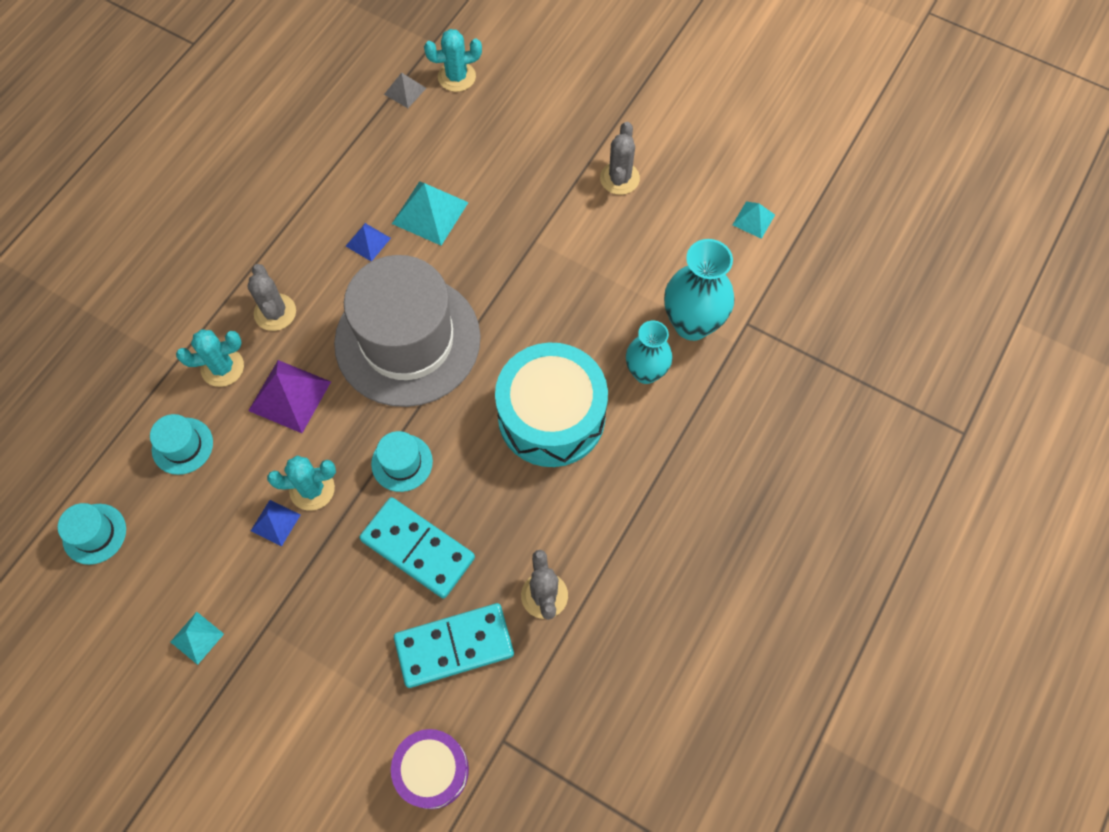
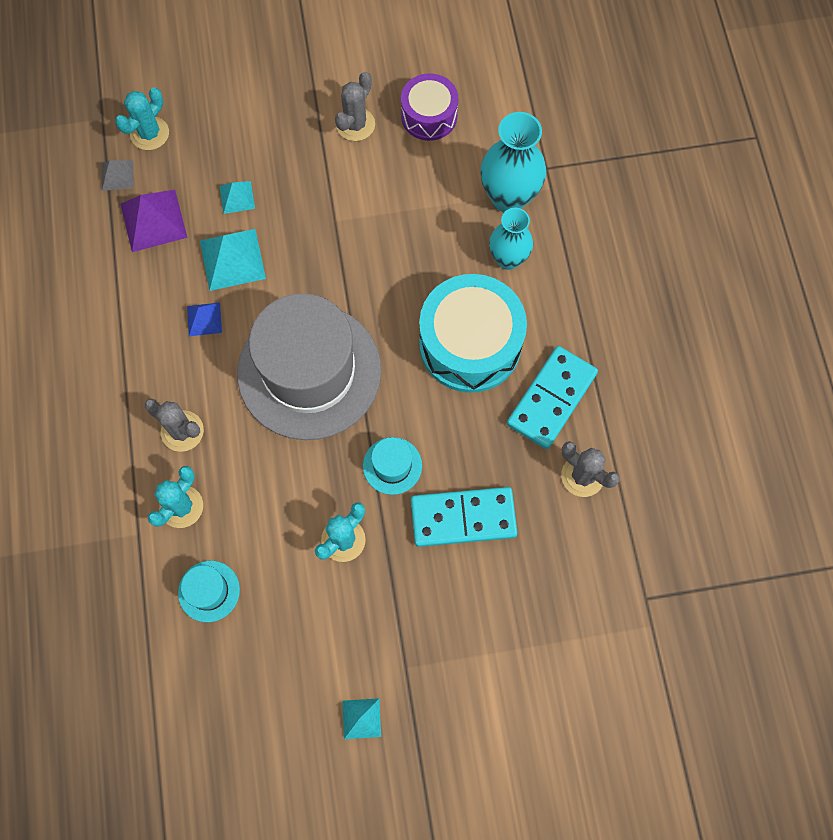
camera: 40 degrees left, 5 degrees up
(94, 534) = (204, 713): turquoise hat -> none
(275, 522) = (339, 587): blue pyramid -> none
(289, 396) = (257, 485): purple pyramid -> purple pyramid (153, 220)
(432, 770) = (617, 660): purple drum -> purple drum (429, 116)
(454, 646) = (553, 564): turquoise domino -> turquoise domino (551, 399)
(619, 178) = (355, 124): grey cactus -> grey cactus turned 60 degrees clockwise
(753, 220) = (483, 85): turquoise pyramid -> turquoise pyramid (237, 197)

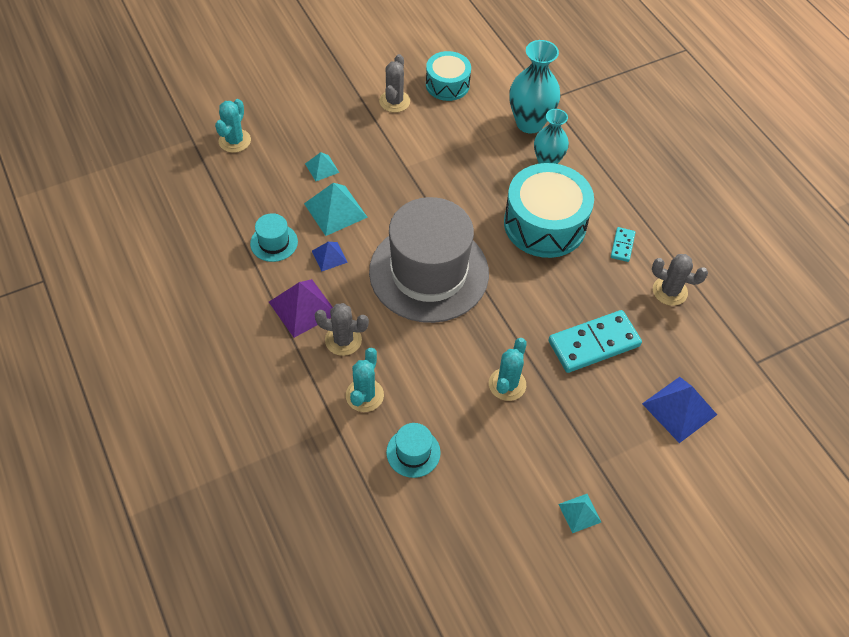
camera: 20 degrees left, 15 degrees down
(117, 175) = (219, 174): grey pyramid -> none
(153, 220) = (260, 198): purple pyramid -> purple pyramid (302, 308)
(392, 466) = (522, 321): turquoise hat -> turquoise hat (274, 242)
(429, 116) = (447, 84): purple drum -> turquoise drum
(527, 629) = (679, 409): none -> blue pyramid
(551, 399) = (622, 245): turquoise domino -> turquoise domino, size x0.48

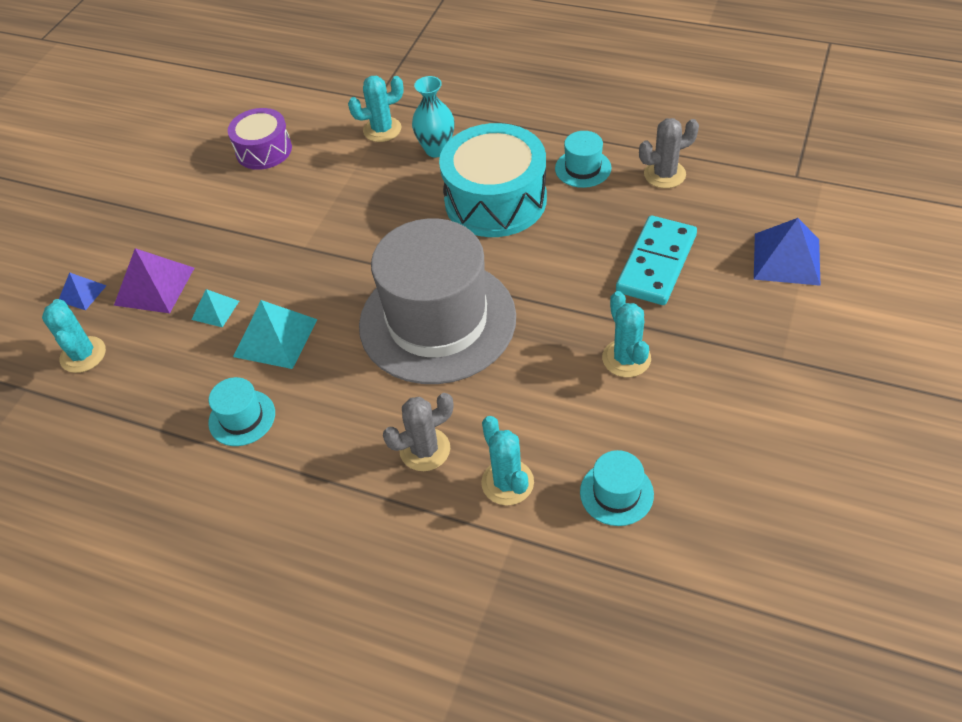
camera: 35 degrees left, 5 degrees down
(302, 308) = (346, 454): purple pyramid -> purple pyramid (154, 286)
(329, 256) = (319, 384): blue pyramid -> blue pyramid (82, 293)
(394, 101) = (225, 199): grey cactus -> none
(447, 84) = (264, 150): turquoise drum -> purple drum
(529, 123) = (382, 130): turquoise vase -> turquoise cactus
(580, 513) = (819, 412): turquoise pyramid -> none
(622, 245) = (583, 168): turquoise domino -> turquoise hat

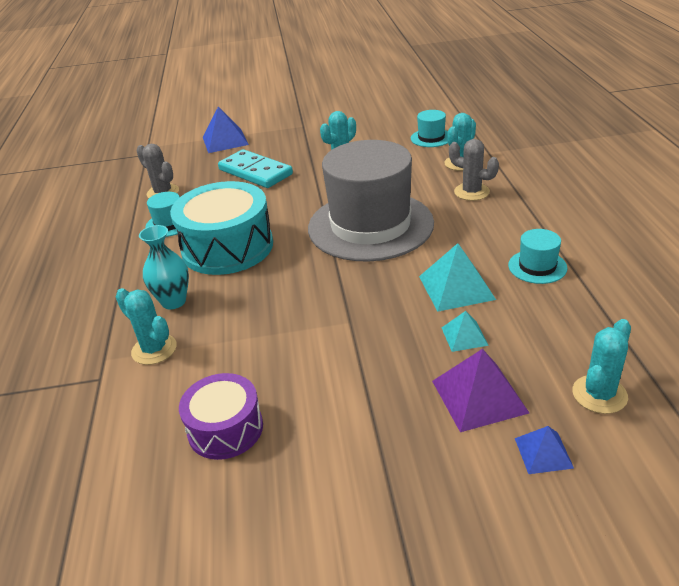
camera: 120 degrees left, 15 degrees down
(656, 263) = (255, 172): turquoise domino -> turquoise domino turned 45 degrees clockwise

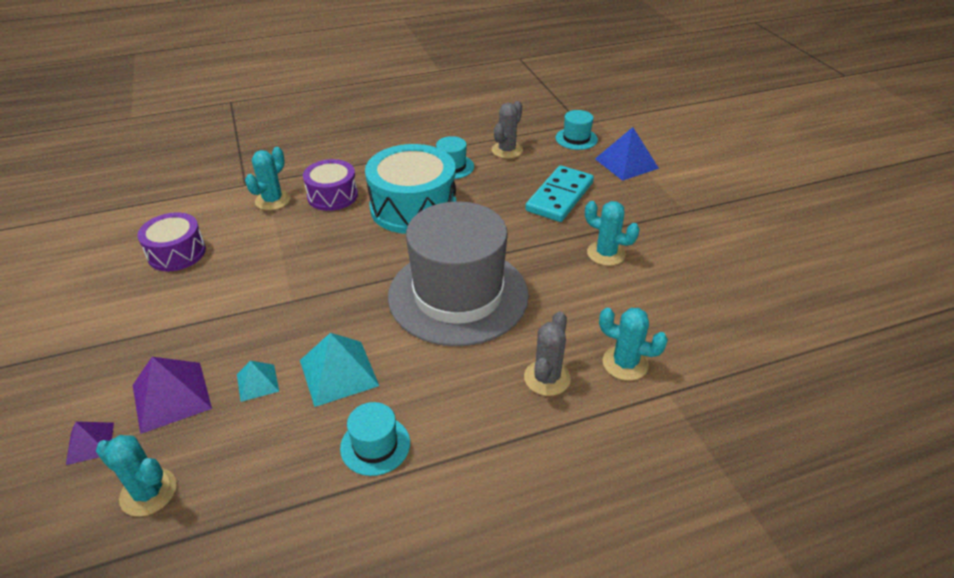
camera: 75 degrees right, 5 degrees up
(173, 301) = (332, 196): turquoise vase -> purple drum
(431, 138) = (693, 328): turquoise hat -> turquoise hat (576, 139)
(543, 452) = (90, 443): blue pyramid -> purple pyramid

